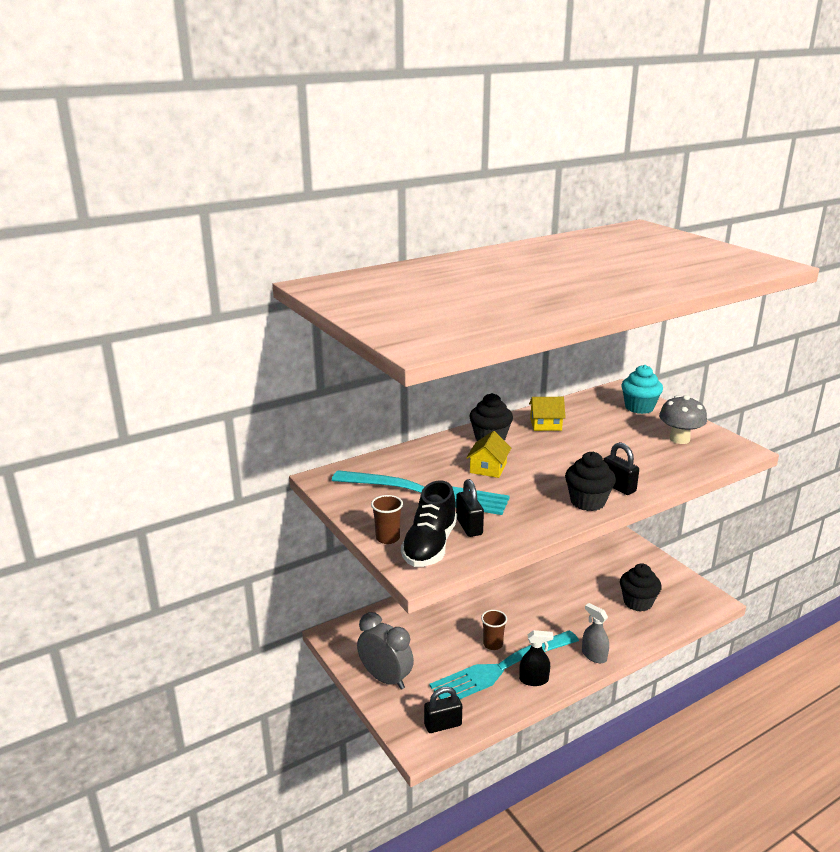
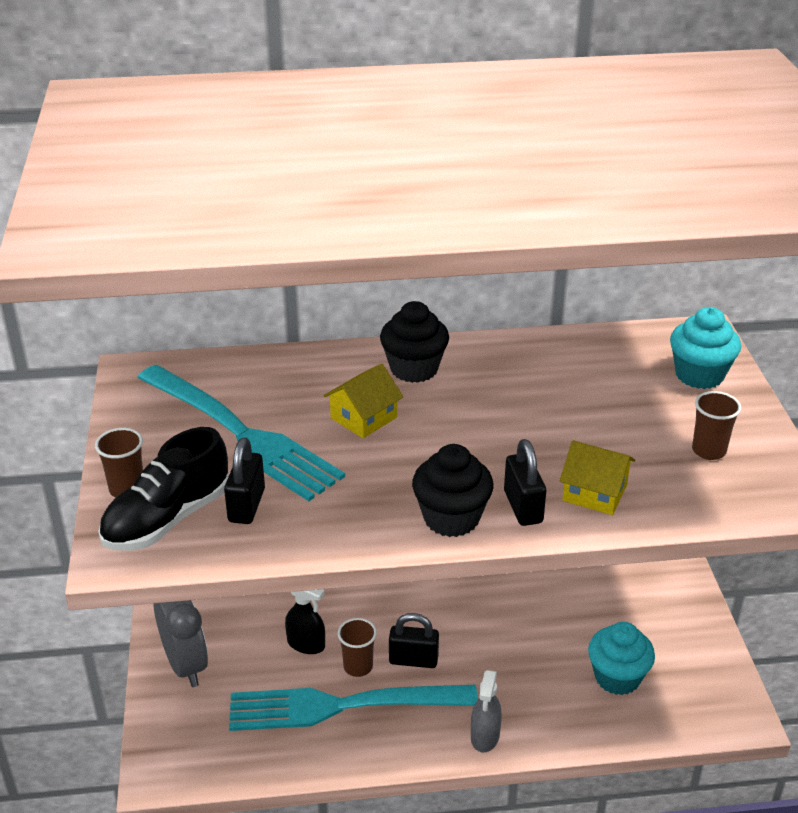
camera: 25 degrees right, 10 degrees up
(443, 725) = (206, 757): black padlock -> black padlock (413, 660)
(533, 680) = (372, 740): black spray bottle -> black spray bottle (306, 644)
(545, 424) = (519, 366): yellow house -> yellow house (594, 493)
(594, 655) = (485, 736): grey spray bottle -> grey spray bottle turned 150 degrees counterclockwise
(637, 602) = (617, 677): black cupcake -> turquoise cupcake
(679, 439) = (708, 450): grey mushroom -> brown cup

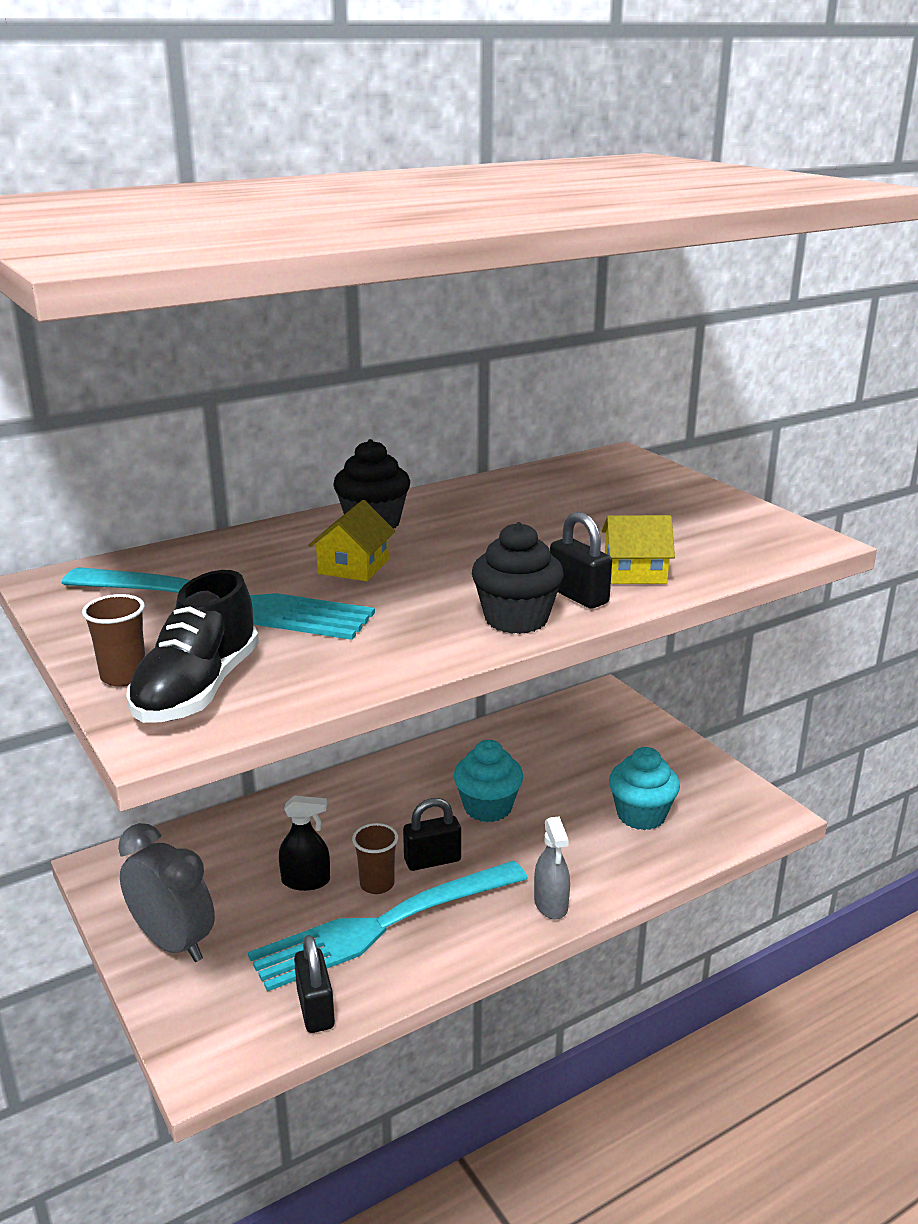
camera: 25 degrees left, 10 degrees down
(246, 505) = (284, 658): black padlock -> black padlock (315, 1009)
(699, 375) = (645, 480): turquoise cupcake -> turquoise cupcake (488, 807)
(708, 450) = (705, 525): brown cup -> none

